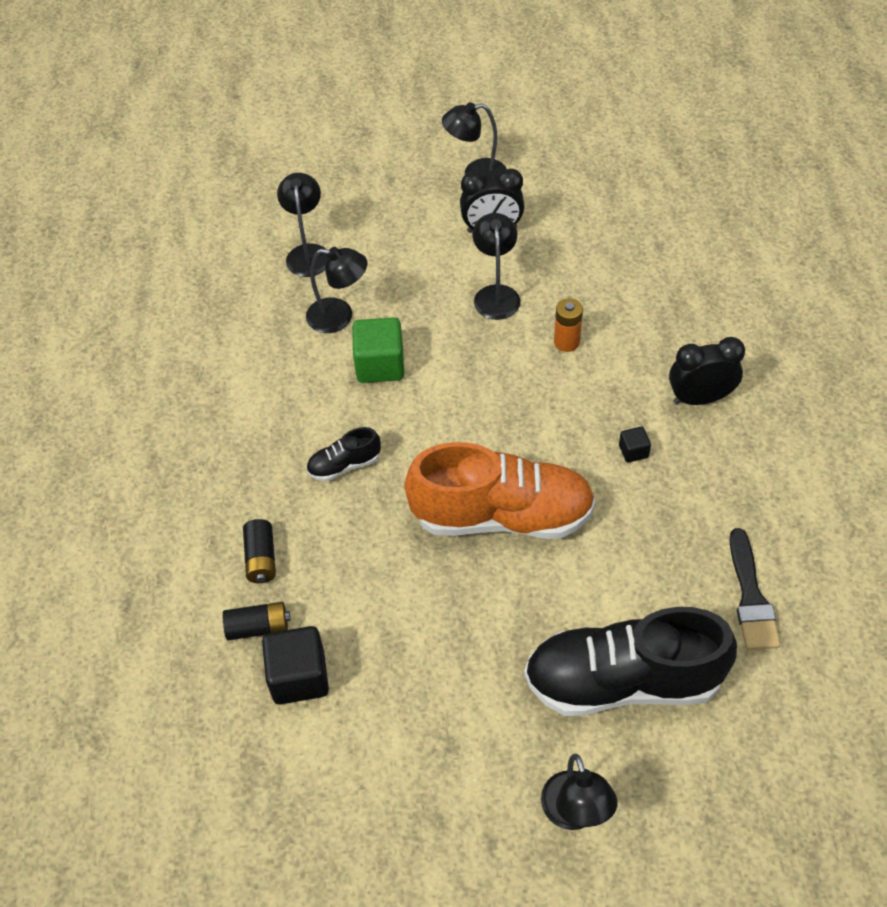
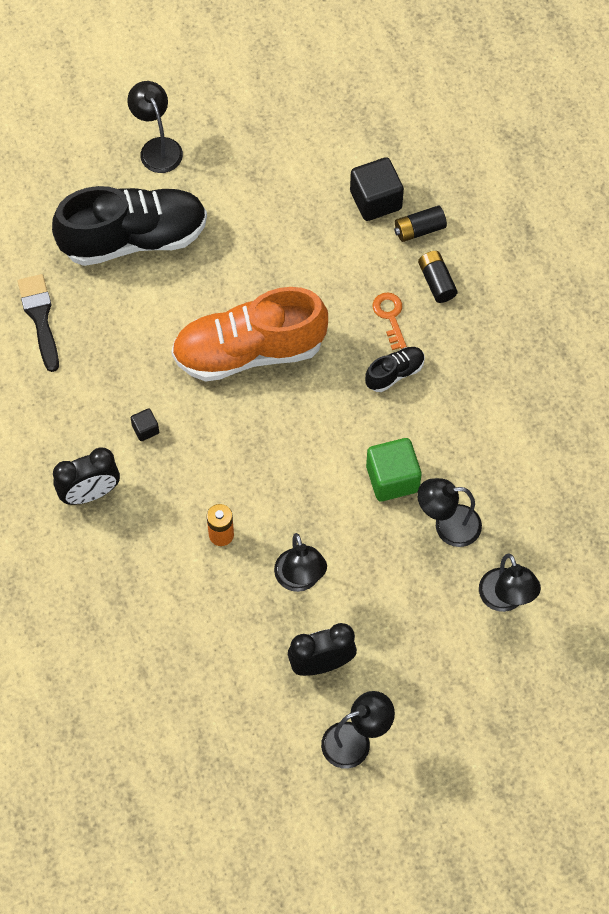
camera: 165 degrees right, 10 degrees up
(329, 527) = (390, 316): none -> orange key

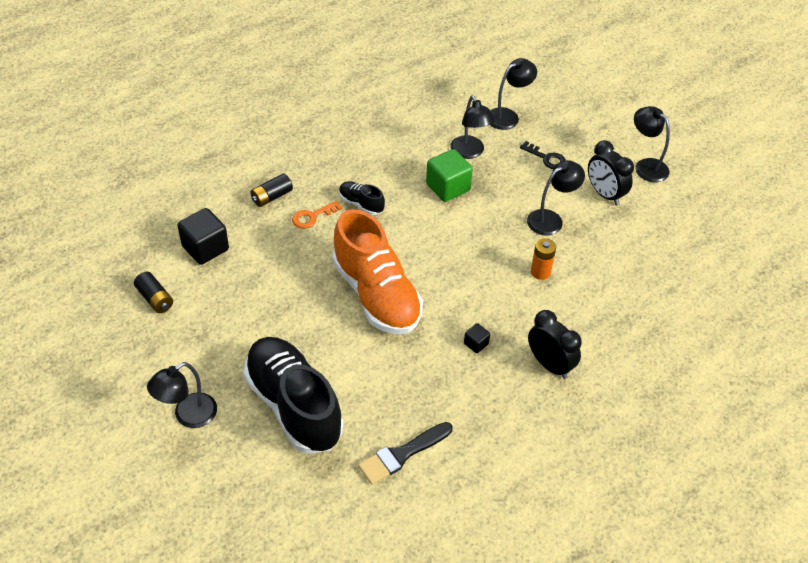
camera: 110 degrees left, 15 degrees down
(409, 617) = (546, 158): none -> black key
(419, 229) = (226, 216): black battery -> black battery (155, 299)

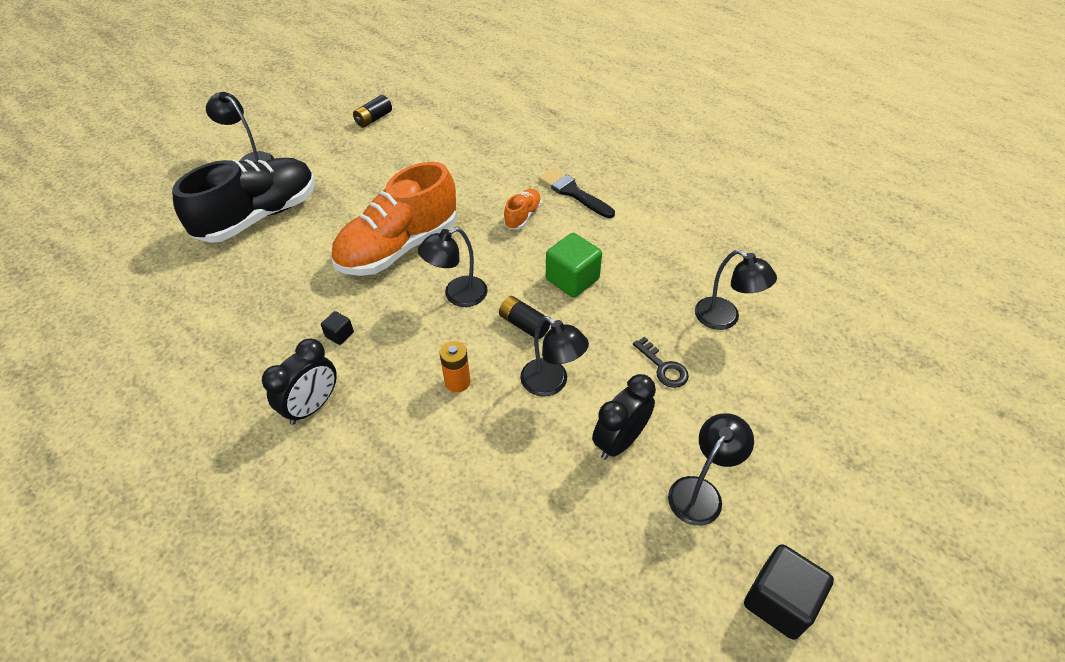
camera: 80 degrees right, 0 degrees up
(205, 248) = (436, 132): black cube -> black cube (779, 601)
(272, 197) = (512, 157): black battery -> black battery (524, 324)
(312, 216) = (494, 187): orange key -> none
(361, 204) = (523, 216): black shoe -> orange shoe
(402, 454) = (198, 296): black brush -> black brush (573, 192)
(470, 152) = (639, 291): black lamp -> black lamp (457, 295)
(546, 158) = (663, 367): black key -> black key turned 60 degrees counterclockwise

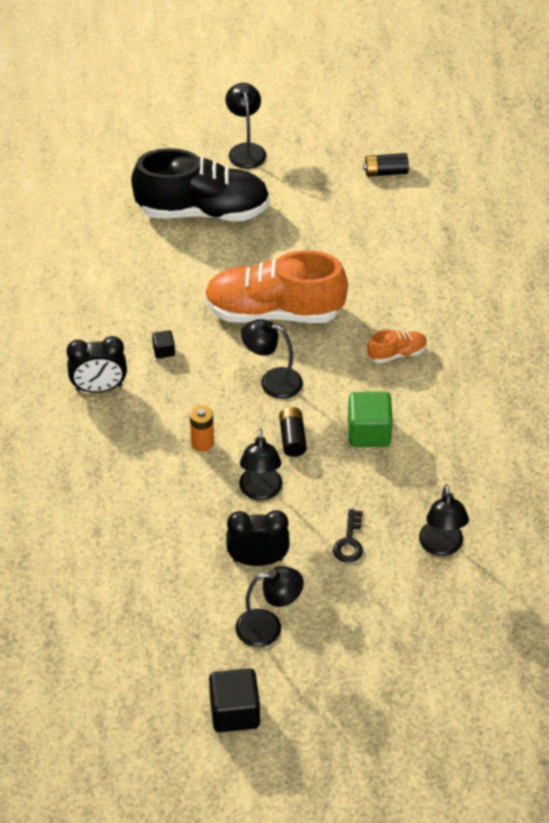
camera: 45 degrees right, 0 degrees up
(573, 192) = (465, 362): black brush -> none

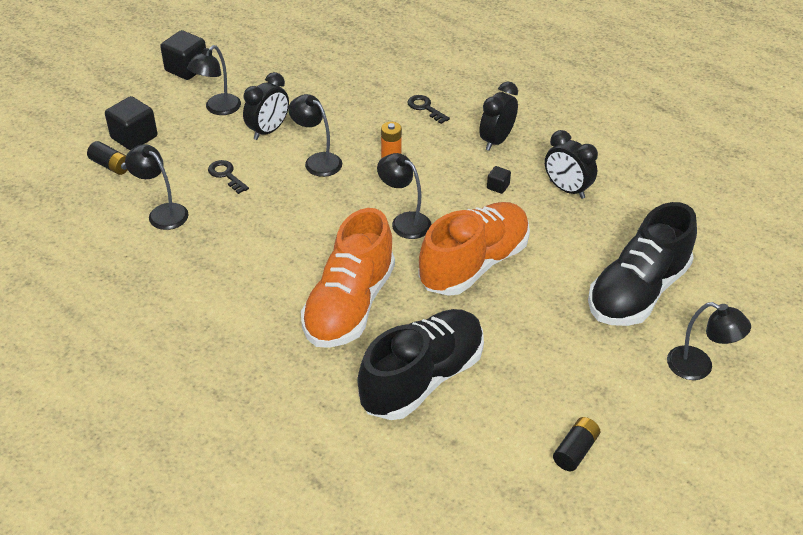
camera: 130 degrees right, 5 degrees down
(100, 468) = (425, 108): none -> black key
(121, 307) = (567, 189): none -> black clock
(272, 381) = (404, 221): black lamp -> black lamp turned 105 degrees counterclockwise
(292, 438) = (341, 201): black battery -> black battery (111, 165)
(369, 432) = (297, 240): green cube -> none
(379, 657) = (134, 137): none -> black cube
(397, 354) = (349, 305): orange shoe -> orange shoe, size x2.30
(415, 273) = (422, 379): none -> black shoe

